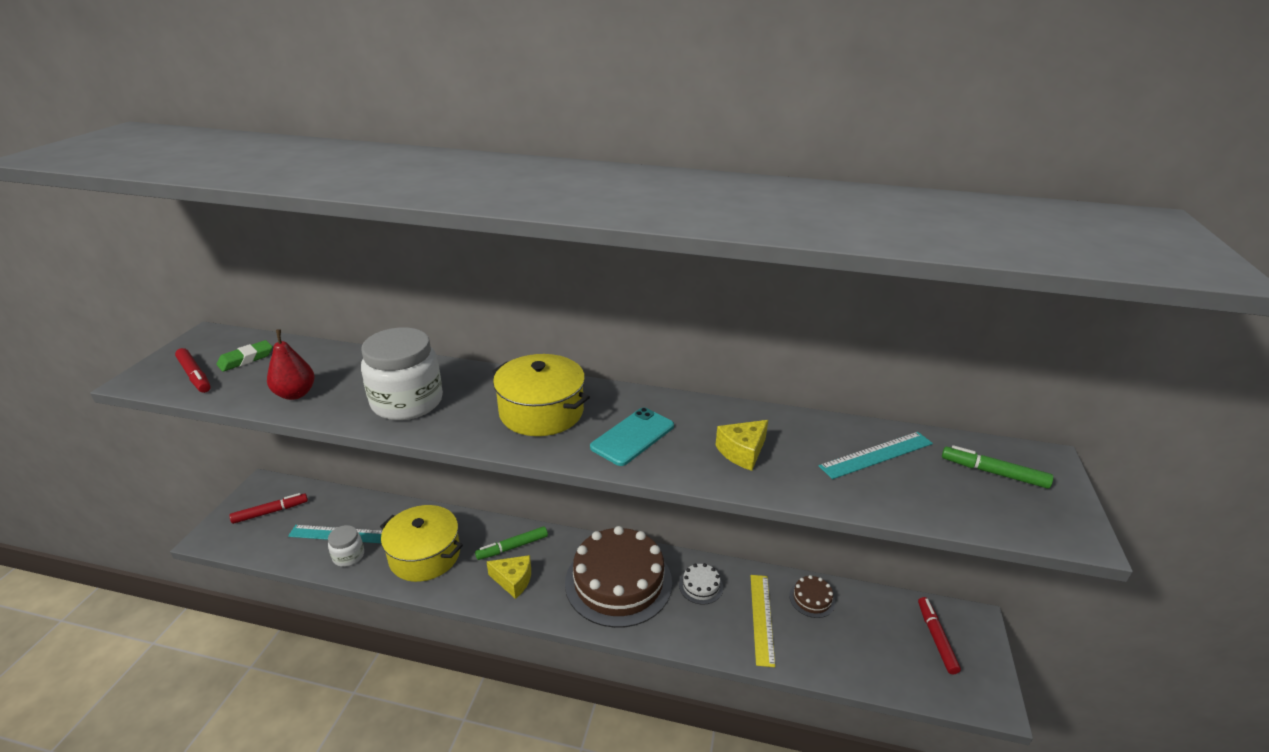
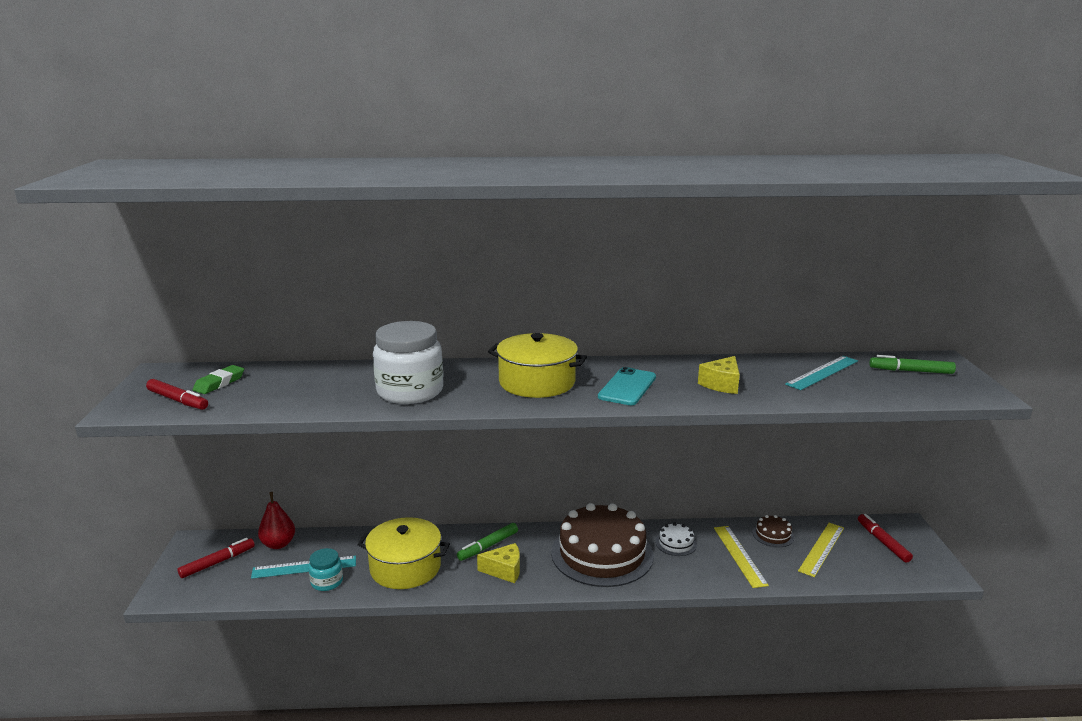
camera: 15 degrees left, 10 degrees down
(295, 394) = (296, 400): red pear -> red pear (278, 544)
(348, 556) = (327, 582): white jar -> turquoise jar
(859, 631) = (822, 549): none -> yellow ruler

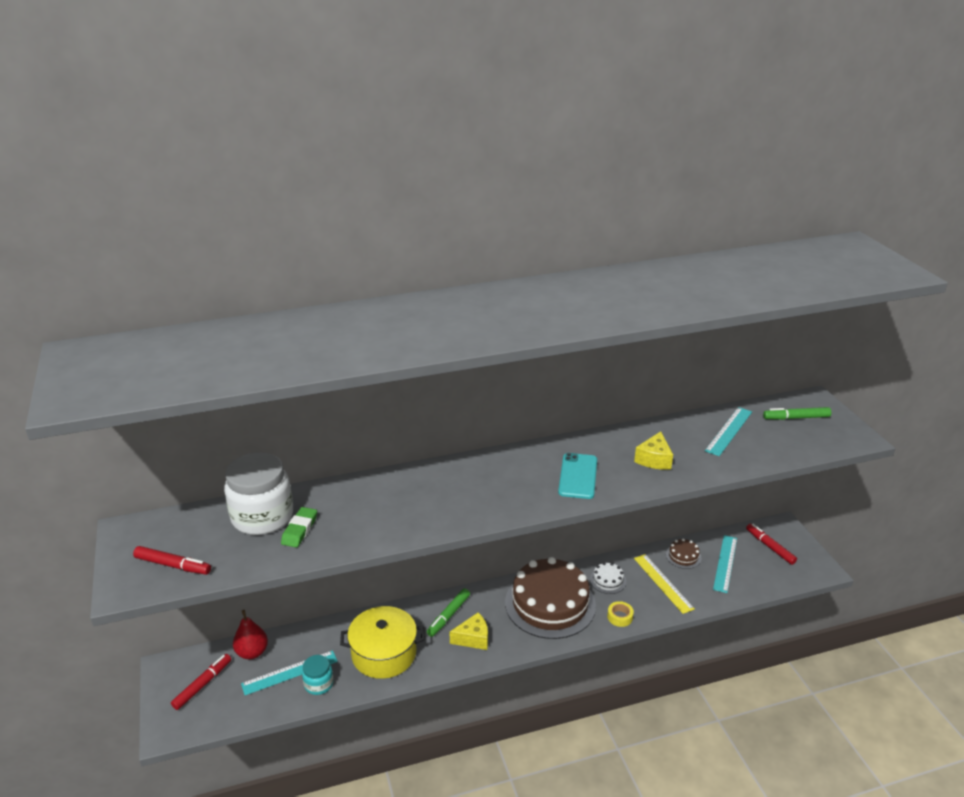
camera: 15 degrees left, 10 degrees up
(219, 383) = (199, 535): green eraser -> green eraser (299, 530)
(410, 391) = (390, 514): white jar -> white jar (262, 517)
(537, 382) = (498, 483): yellow pot -> none
(676, 578) = (620, 617): none -> yellow tape
(822, 549) = (725, 563): yellow ruler -> turquoise ruler

